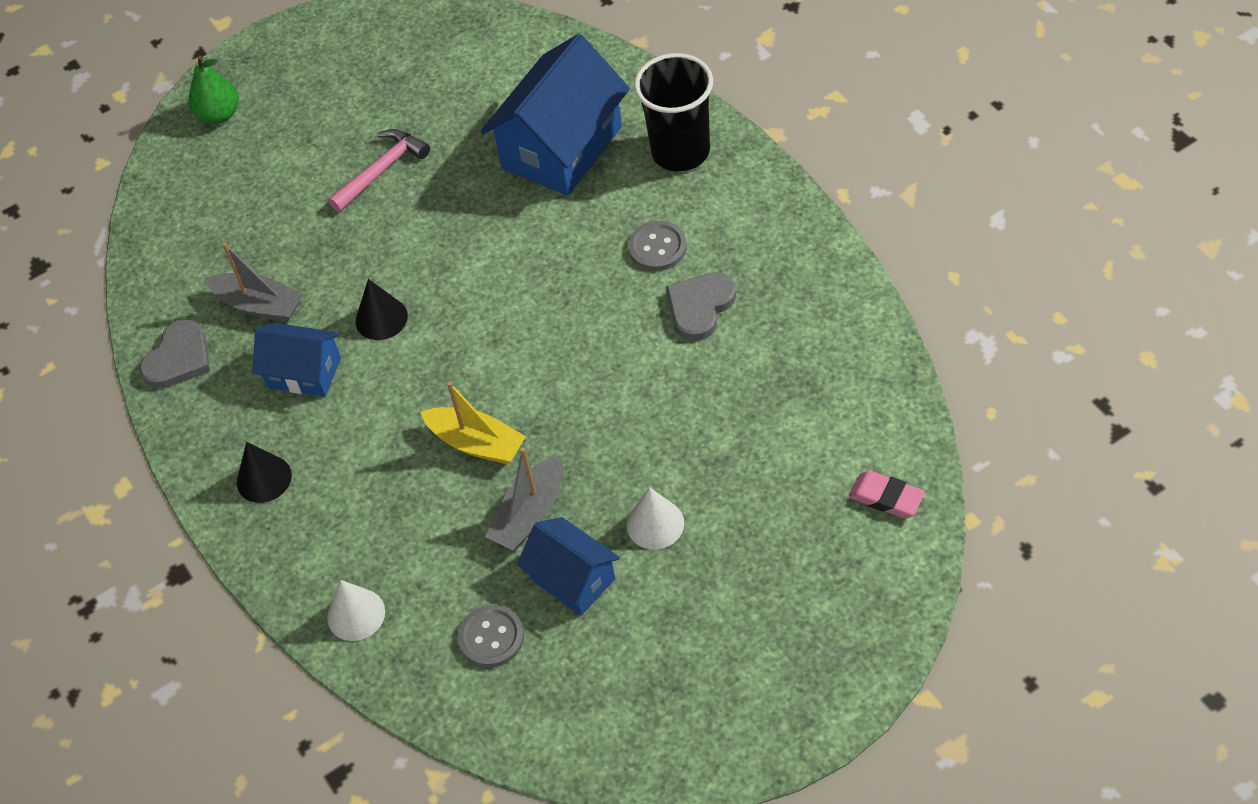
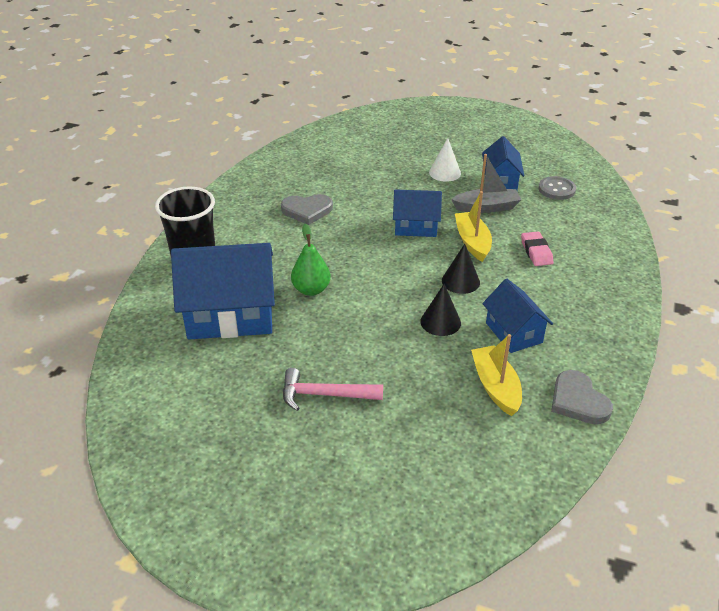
camera: 135 degrees left, 15 degrees down
(179, 358) = (578, 401): grey heart -> grey heart turned 105 degrees counterclockwise
(219, 114) = (356, 548): green pear -> green pear (311, 290)
(259, 305) = (495, 387): grey boat -> yellow boat
(264, 478) = (592, 306): black cone -> black cone (460, 281)
(356, 614) = (606, 232): white cone -> none
(561, 403) = (415, 227): none -> blue house
(657, 247) = (279, 241): grey button -> none
(886, 498) = (359, 126): pink eraser -> pink eraser (536, 252)

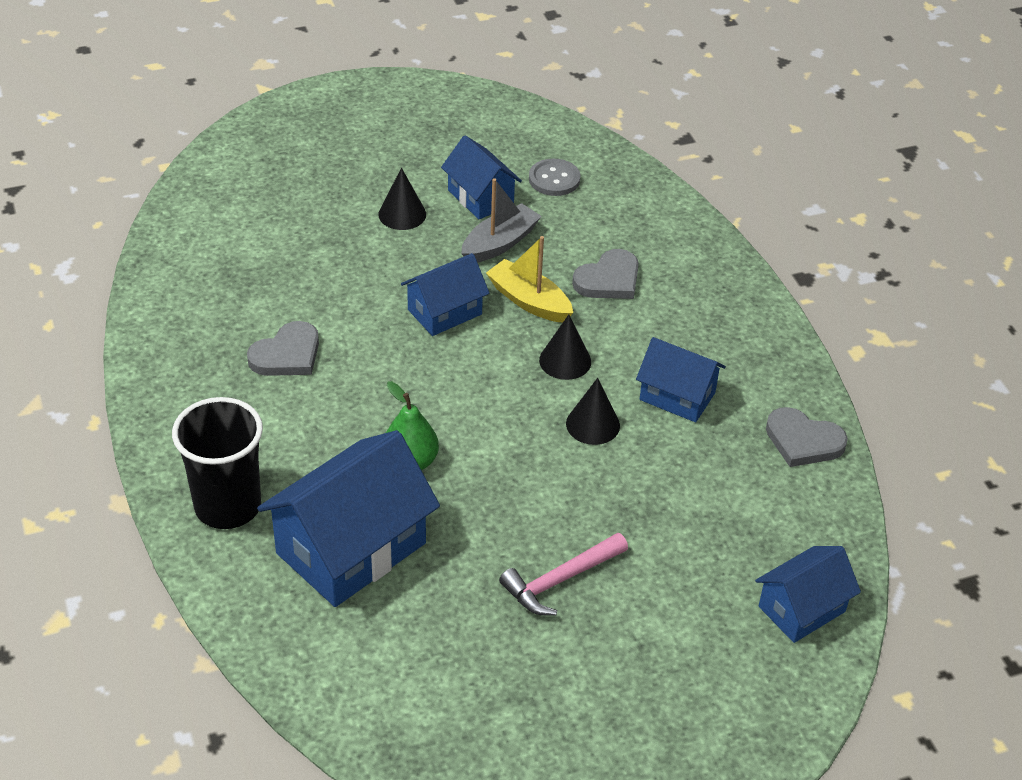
camera: 40 degrees left, 5 degrees up
(445, 173) = (402, 214): white cone -> black cone
(466, 503) = (802, 609): none -> blue house
(495, 387) = (717, 470): yellow boat -> none
(536, 252) = (608, 279): pink eraser -> grey heart

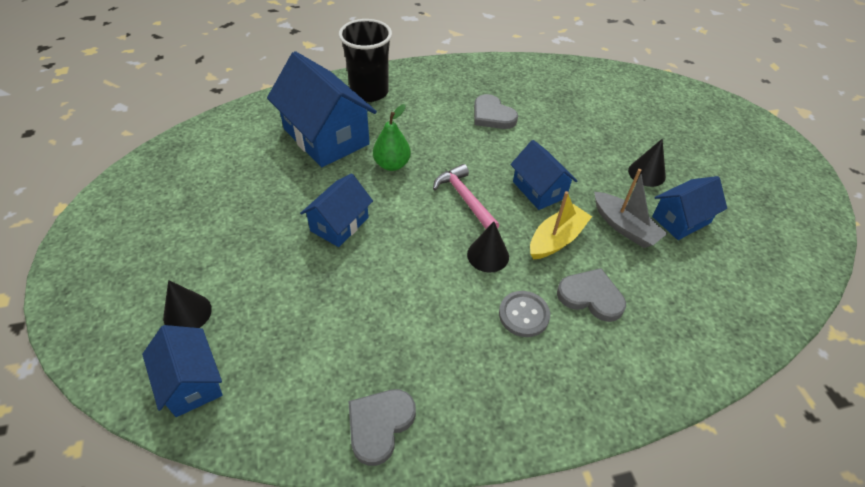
camera: 95 degrees right, 5 degrees up
(554, 179) = (722, 272): grey button -> grey button (524, 315)
(560, 580) = (271, 230): pink hammer -> pink hammer (464, 198)
(593, 424) = (416, 265): black cone -> black cone (187, 313)
(608, 279) = (591, 296): grey heart -> grey heart turned 150 degrees clockwise
(677, 396) = (444, 328): blue house -> blue house (339, 224)

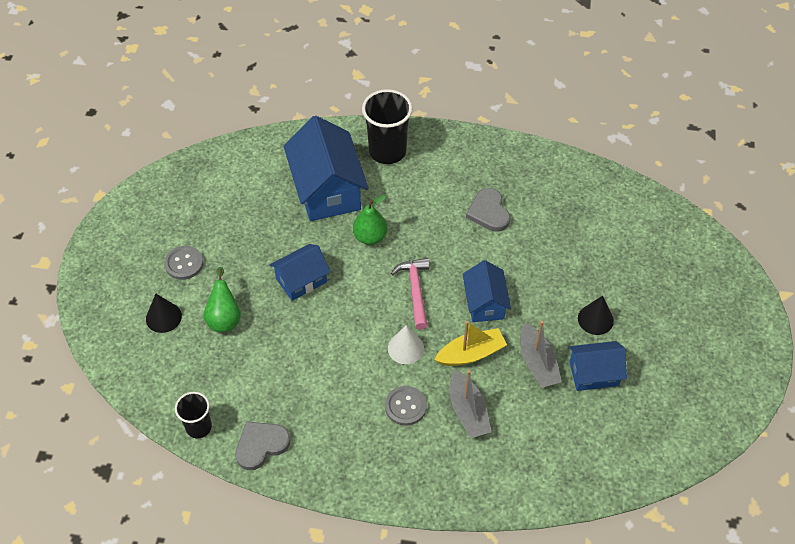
camera: 25 degrees right, 5 degrees up
(191, 382) = (150, 369): blue house -> none
(192, 247) = (184, 263): none -> grey button
(266, 290) = (224, 318): none -> green pear
(286, 433) = (199, 427): none -> black cup
(488, 255) = (405, 348): black cone -> white cone
(591, 296) = (468, 411): grey heart -> grey boat

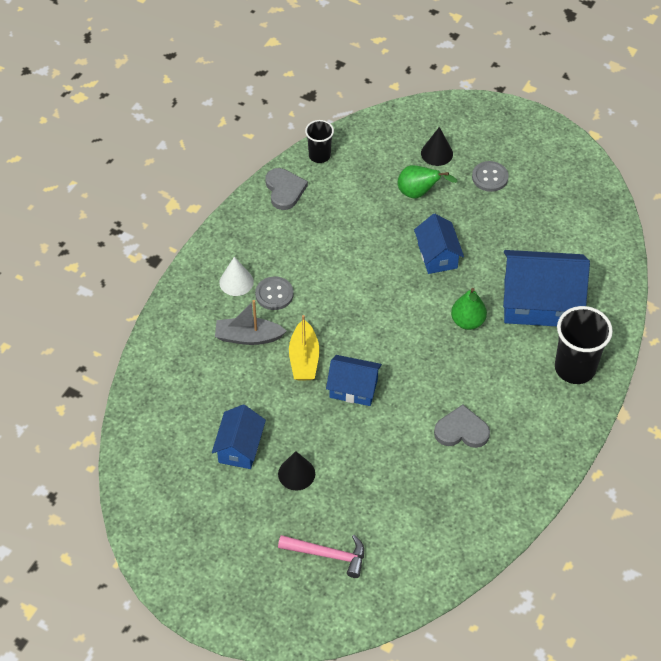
camera: 110 degrees right, 0 degrees up
(405, 348) = (332, 312): white cone -> white cone (236, 282)
(415, 290) = (391, 338): pink hammer -> pink hammer (328, 555)
(537, 363) = (271, 407): grey boat -> none

